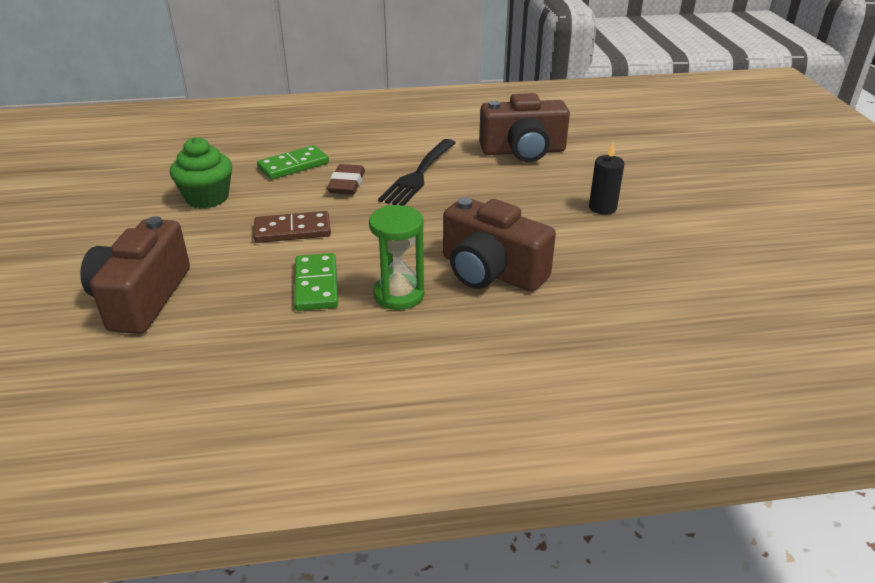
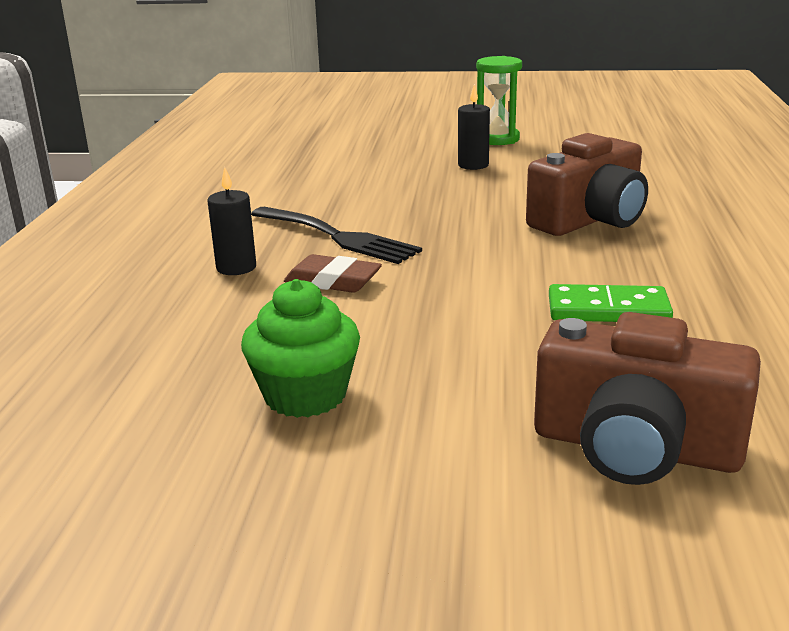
camera: 75 degrees left, 10 degrees down
(292, 230) = (457, 322): brown domino -> none
(293, 165) = (237, 318): green domino -> none
(360, 153) = (236, 267): none -> black candle
(399, 295) = (634, 265): green hourglass -> green hourglass (497, 139)
(523, 151) = (315, 182): brown camera -> none

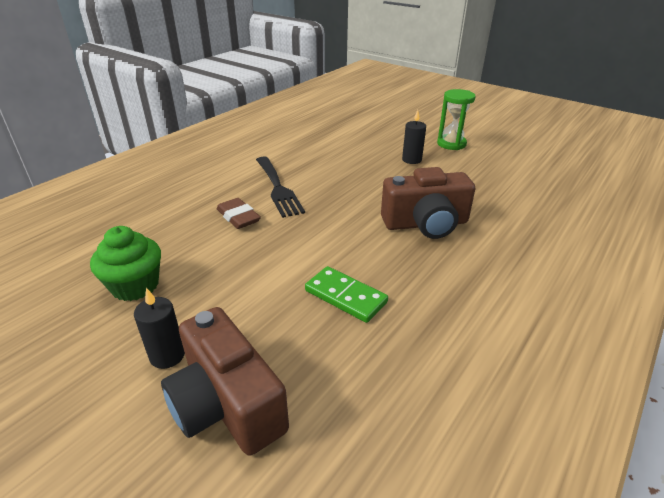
camera: 30 degrees right, 10 degrees up
(236, 267) = (210, 191): black candle -> black candle (167, 355)

